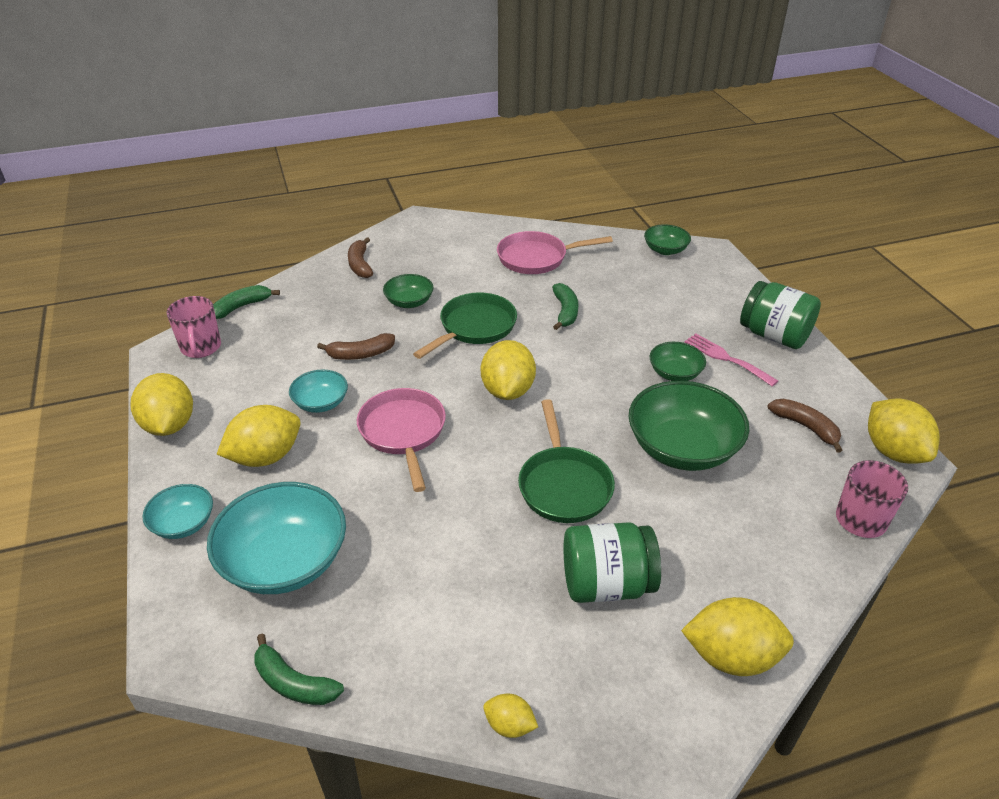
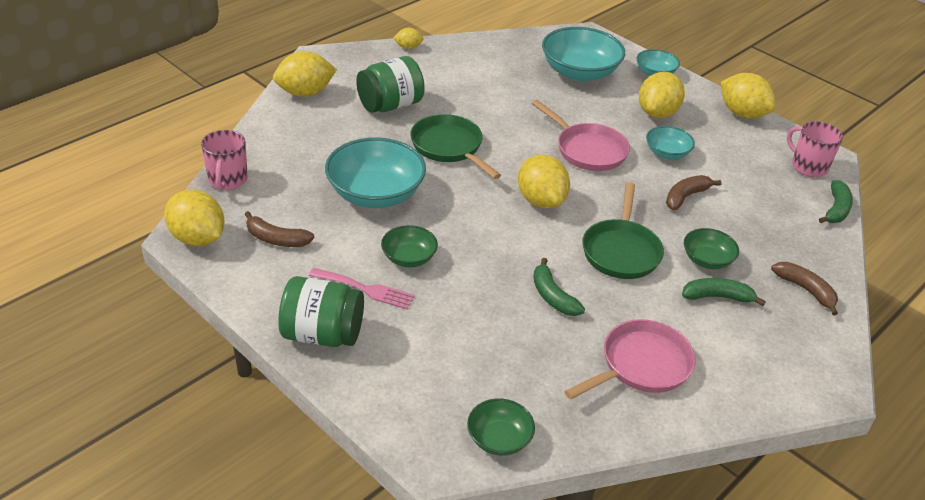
camera: 150 degrees right, 0 degrees up
(293, 683) = (521, 37): green banana -> green banana (717, 297)
(682, 448) = (375, 194): green bowl -> turquoise bowl

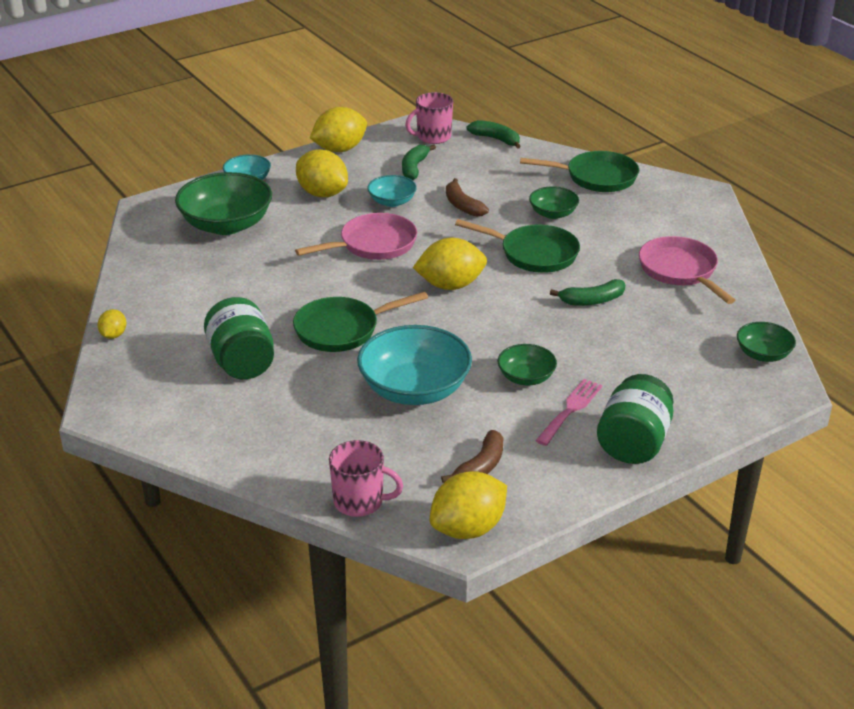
camera: 75 degrees left, 5 degrees down
(305, 93) = (186, 428): yellow lemon -> none
(579, 72) = (226, 224): turquoise bowl -> green bowl
(717, 297) = (601, 219): green banana -> green banana (414, 168)
(805, 290) = (596, 177): brown banana -> green pan

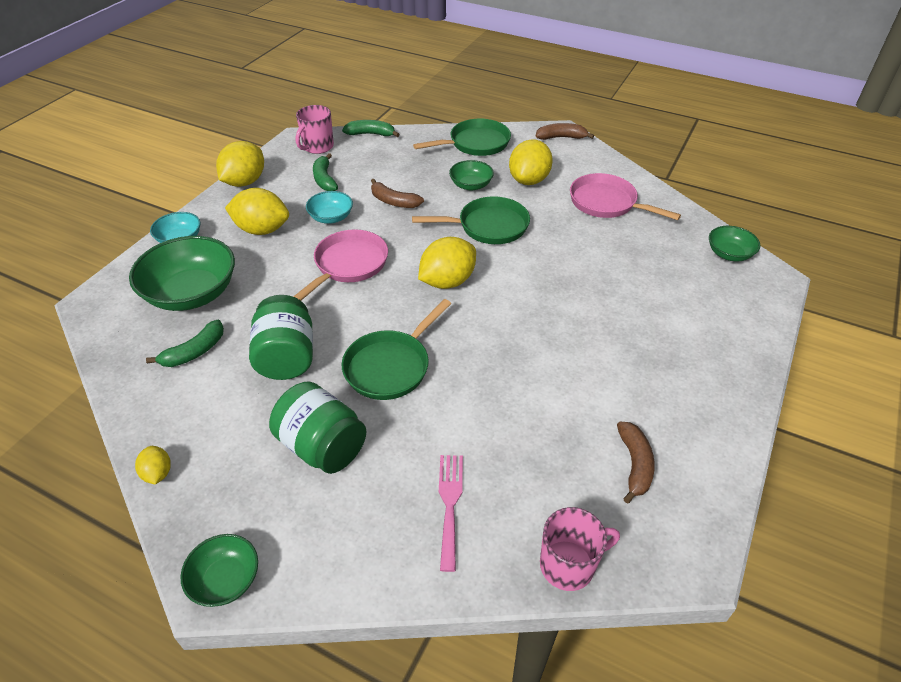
camera: 30 degrees left, 10 degrees up
(414, 389) = (508, 404): turquoise bowl -> none
(468, 528) = (686, 544): yellow lemon -> yellow lemon (529, 180)
(526, 377) = (586, 349): green bowl -> green bowl (225, 579)
(570, 409) = (649, 367): pink fork -> pink fork (450, 504)
(592, 300) = (569, 253): green banana -> green banana (194, 352)
(633, 443) = (724, 378): green jar -> green jar (286, 357)
(698, 197) = (561, 137): none -> brown banana

